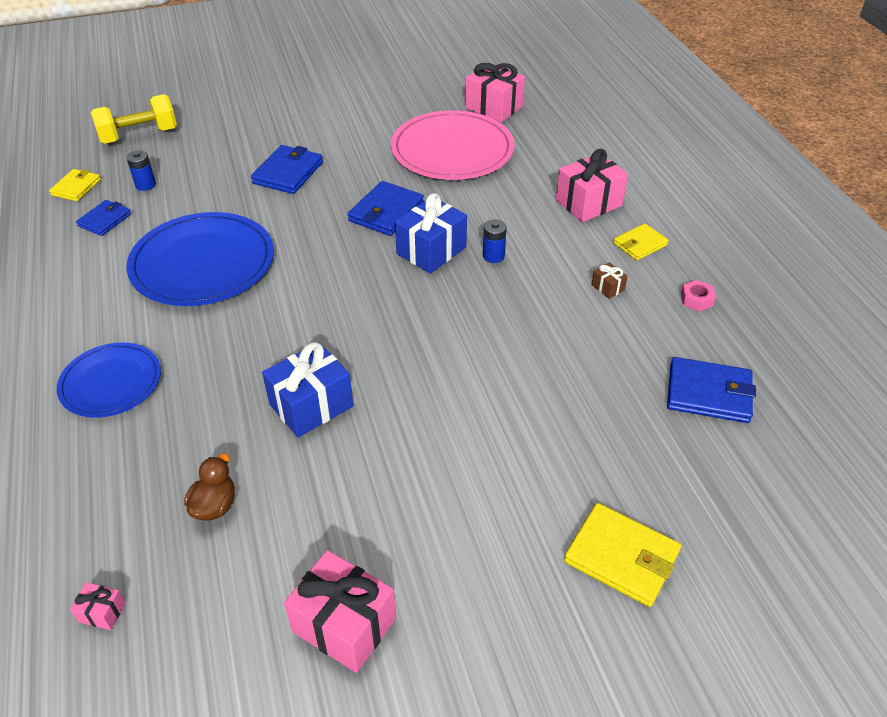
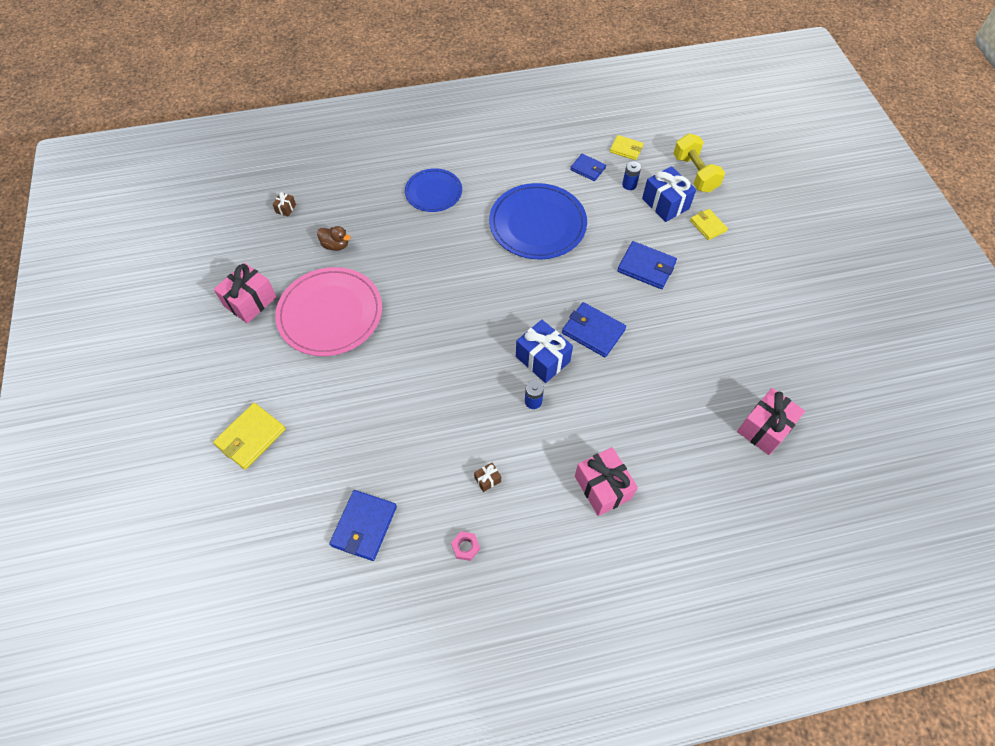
camera: 95 degrees right, 15 degrees up
(102, 612) = (286, 208): pink gift -> brown gift
(311, 405) = (398, 286): blue gift -> blue gift (665, 204)
(452, 150) = (685, 385): pink plate -> pink plate (330, 314)
(640, 244) = (541, 518): yellow wallet -> yellow wallet (708, 226)

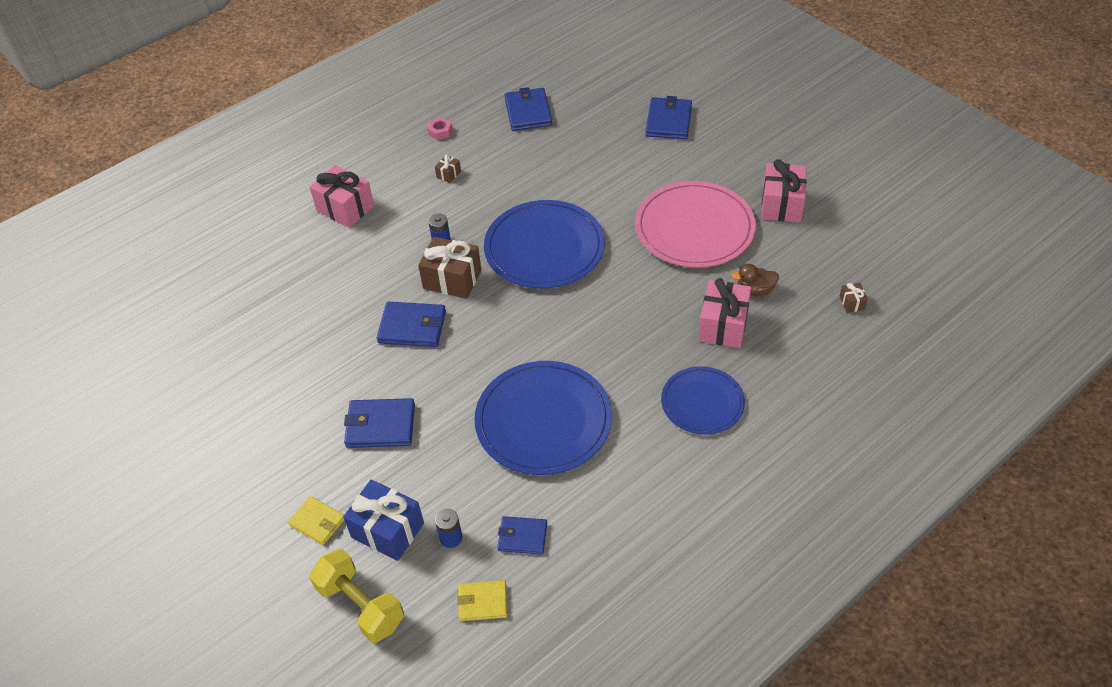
camera: 155 degrees right, 10 degrees down
(251, 437) = (668, 121): yellow wallet -> blue wallet
(454, 353) = (544, 248): none -> blue plate
(542, 359) = (452, 279): blue gift -> brown gift
(764, 428) = (201, 313): pink gift -> pink gift (723, 326)

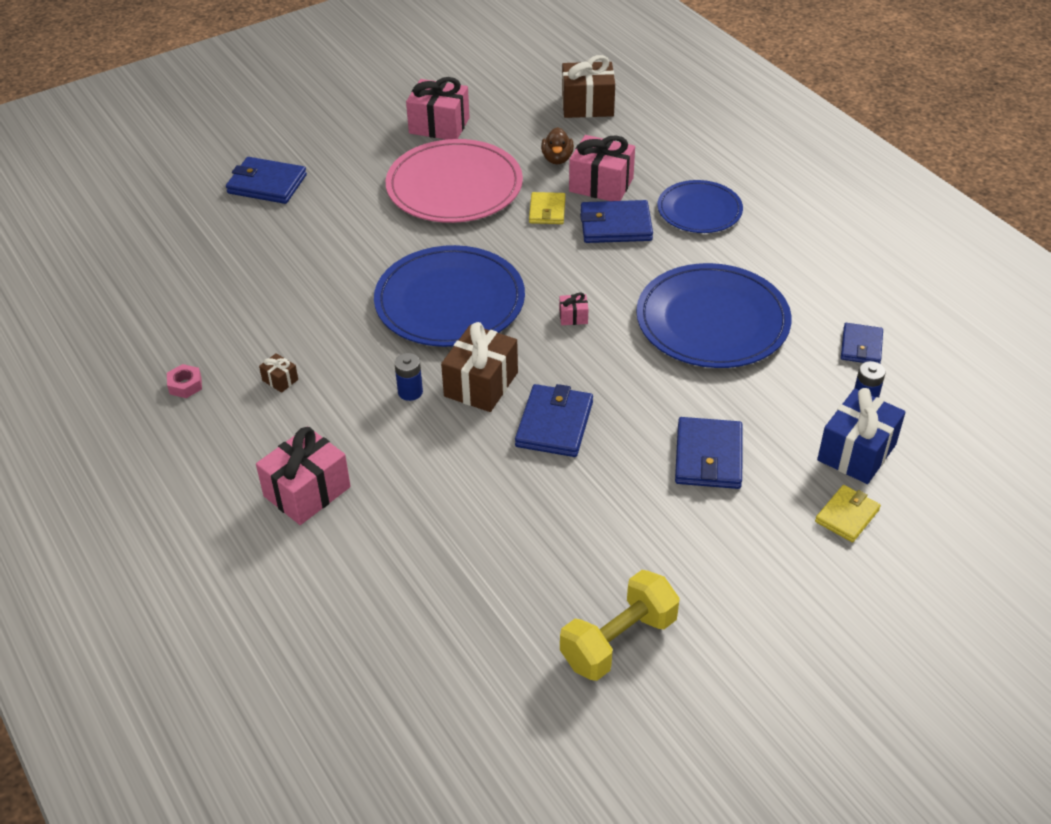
camera: 85 degrees left, 5 degrees down
(361, 605) = (953, 476): yellow dumbbell -> yellow dumbbell (618, 641)
(482, 602) = (939, 380): yellow wallet -> yellow wallet (547, 211)
(528, 112) = (188, 297): blue wallet -> blue wallet (616, 225)
(536, 325) = (573, 317): none -> pink gift
(852, 303) = (587, 105): brown gift -> brown gift, size x2.21

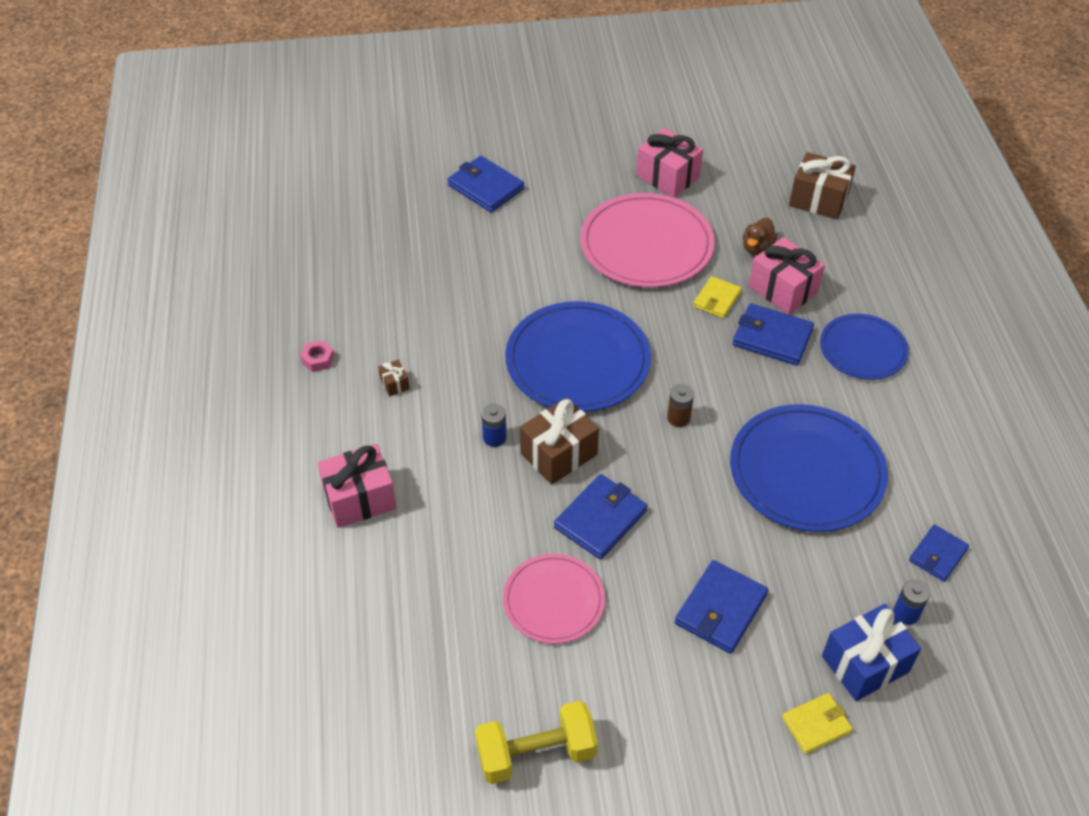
camera: 25 degrees right, 5 degrees up
(553, 507) = (553, 600): none -> pink plate
(573, 317) = (678, 418): pink gift -> brown battery

